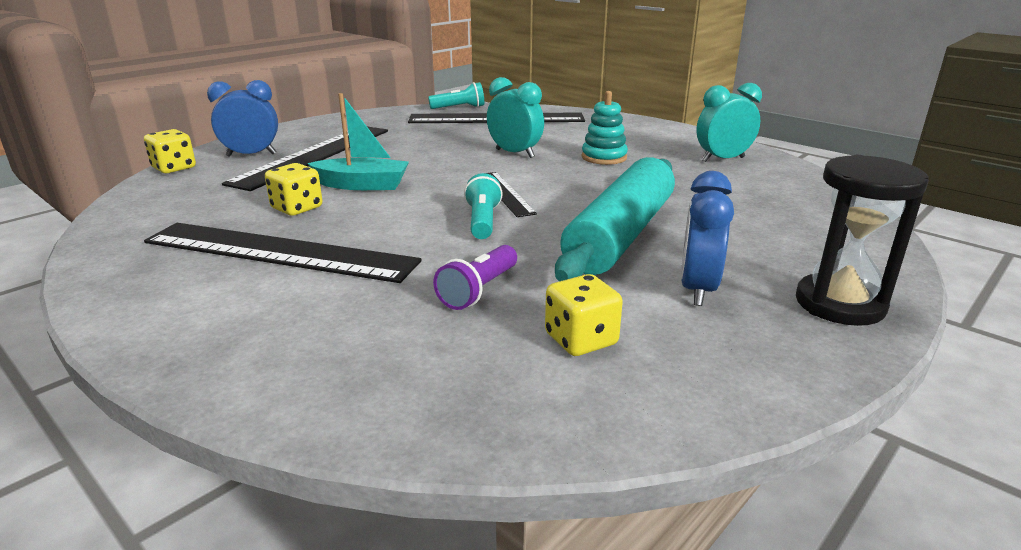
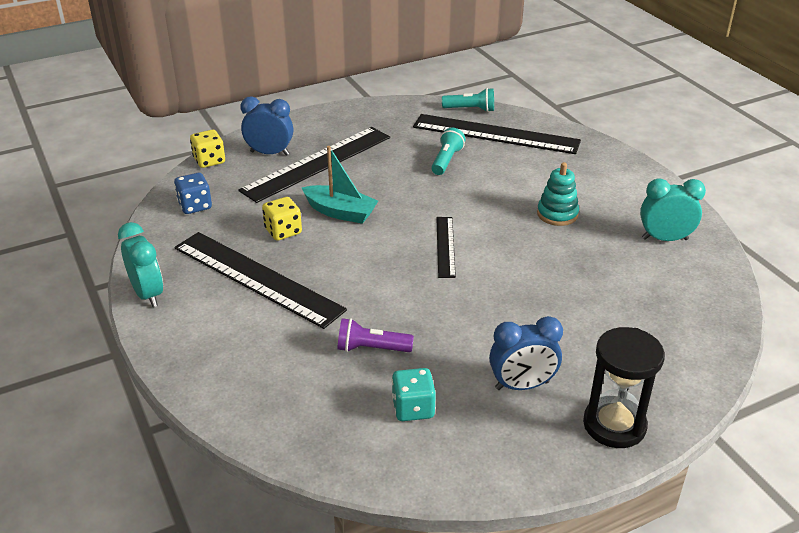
camera: 20 degrees right, 10 degrees up
(165, 203) = (195, 206): none -> blue dice
(479, 290) = (371, 348): purple flashlight -> purple flashlight turned 45 degrees clockwise
(483, 221) = (410, 277): turquoise flashlight -> turquoise flashlight (446, 160)
(514, 153) = (482, 193): turquoise clock -> turquoise clock (148, 294)
(581, 340) = (413, 408): yellow dice -> turquoise dice
(621, 235) = (505, 316): turquoise rolling pin -> none
(697, 289) = (522, 385): blue clock -> blue clock turned 135 degrees counterclockwise

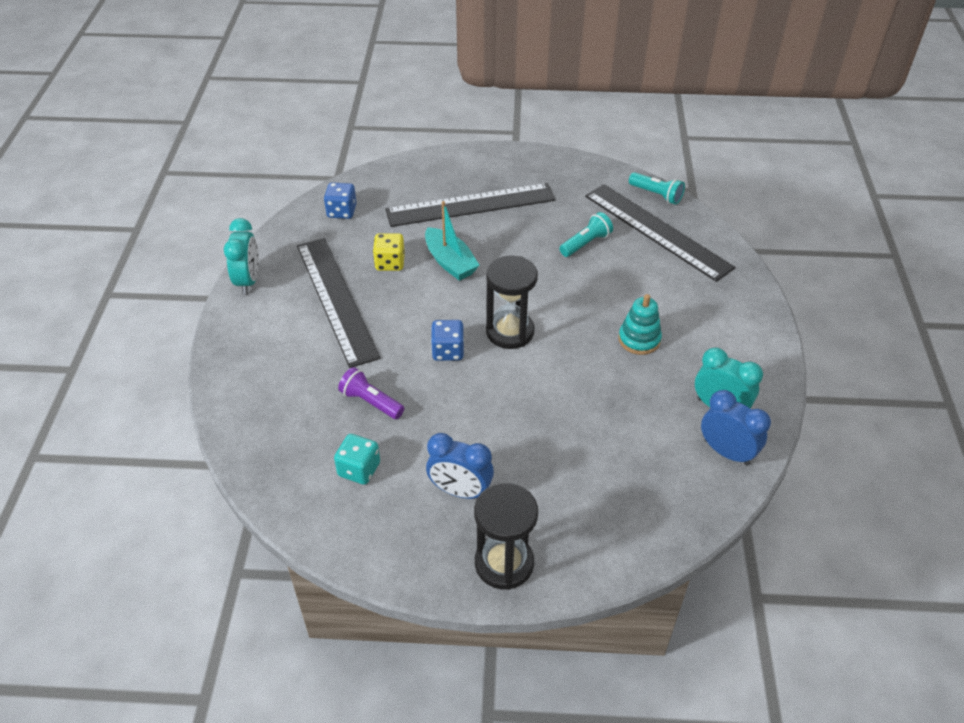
camera: 30 degrees right, 10 degrees up
(209, 161) = (385, 170): yellow dice -> none
(269, 153) = (439, 180): blue clock -> blue clock (726, 452)
(405, 281) = (448, 351): none -> blue dice
(445, 246) = (510, 332): black ruler -> black hourglass

